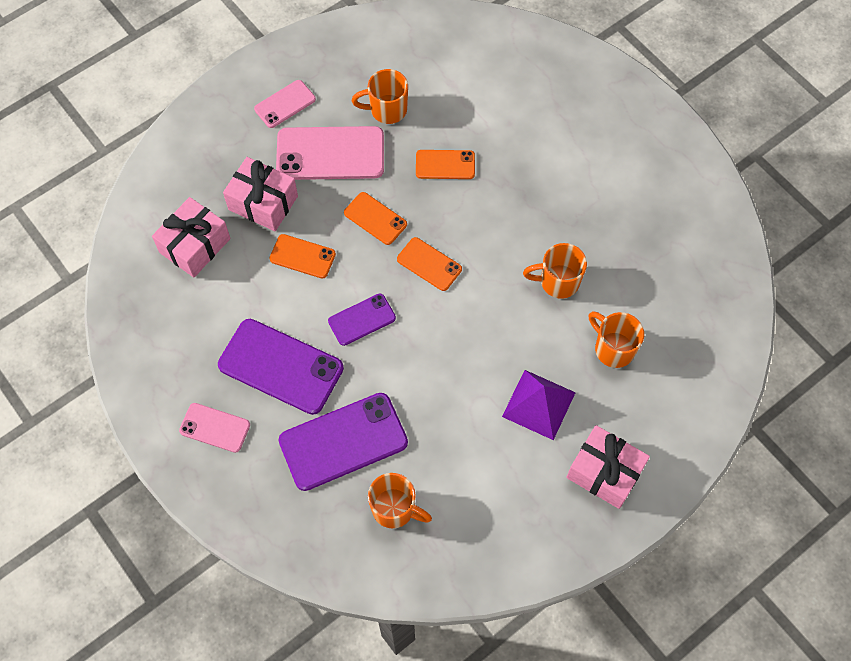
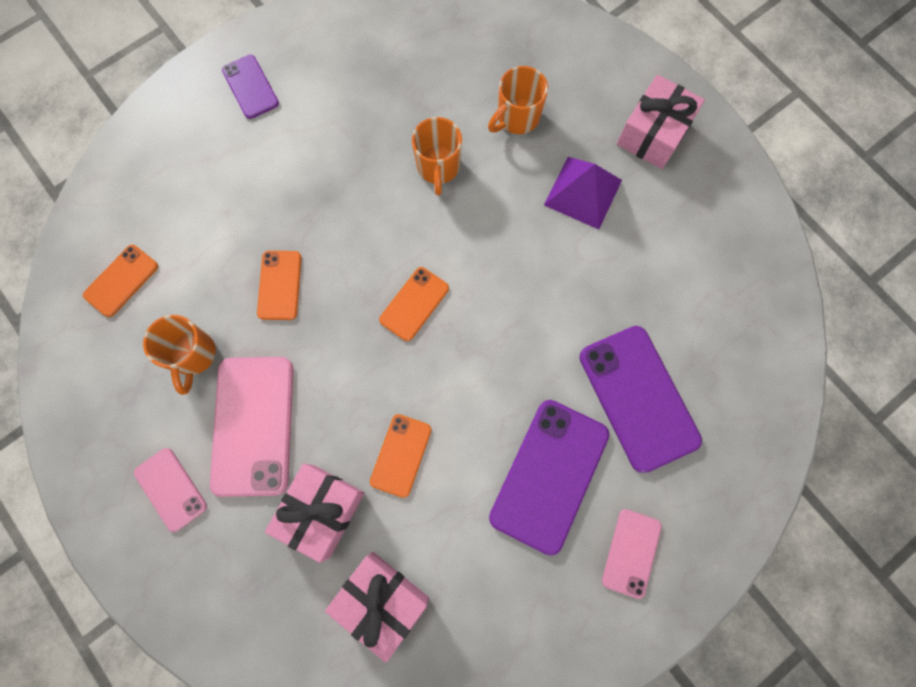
camera: 90 degrees left, 10 degrees up
(362, 320) = (486, 380): purple phone -> purple phone (250, 87)
(375, 218) = (351, 367): orange phone -> orange phone (121, 281)
(395, 509) = (711, 340): orange mug -> none

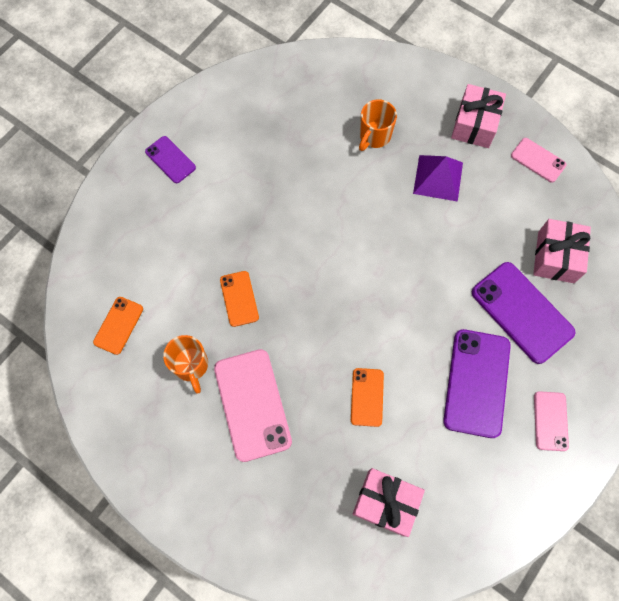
camera: 15 degrees left, 5 degrees down
(171, 489) = (206, 467): pink phone -> pink phone (538, 160)
(321, 510) = (322, 452): pink gift -> pink gift (556, 257)
(414, 304) = (342, 287): orange phone -> none
(438, 167) = (328, 185): orange mug -> none

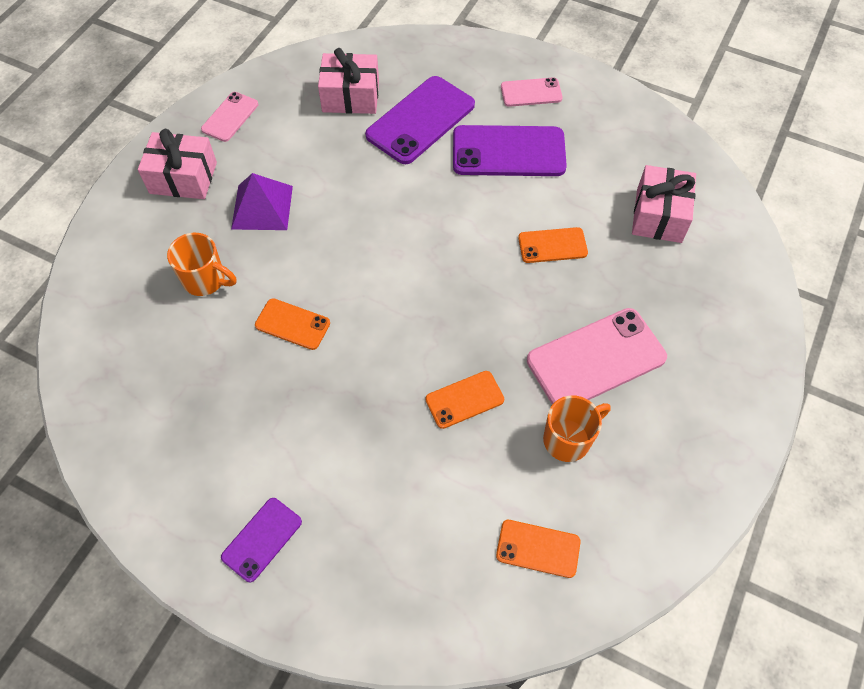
camera: 100 degrees left, 10 degrees down
(325, 190) = (292, 324): none -> orange phone

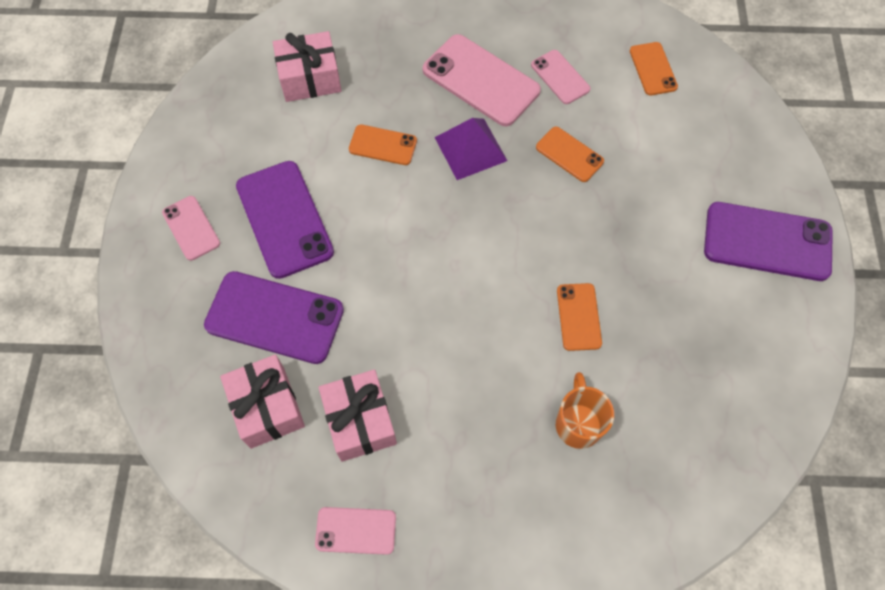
camera: 115 degrees left, 5 degrees up
(183, 178) = (468, 529): pink gift -> pink gift (360, 421)
(262, 207) = (465, 418): purple pyramid -> purple pyramid (470, 149)
(262, 539) = (767, 242): purple phone -> purple phone, size x1.82
(552, 245) = (383, 145): orange phone -> orange phone turned 45 degrees counterclockwise
(568, 439) = (560, 77): orange mug -> pink phone

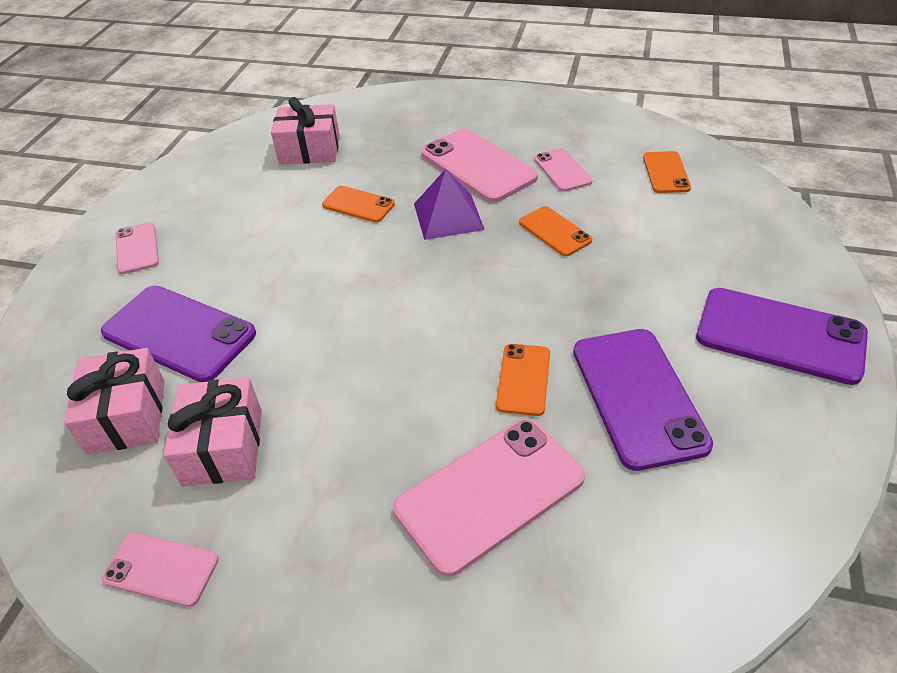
camera: 15 degrees right, 20 degrees down
(284, 219) = (232, 251): purple phone -> purple phone (637, 396)
(578, 423) = (490, 493): orange mug -> pink phone

